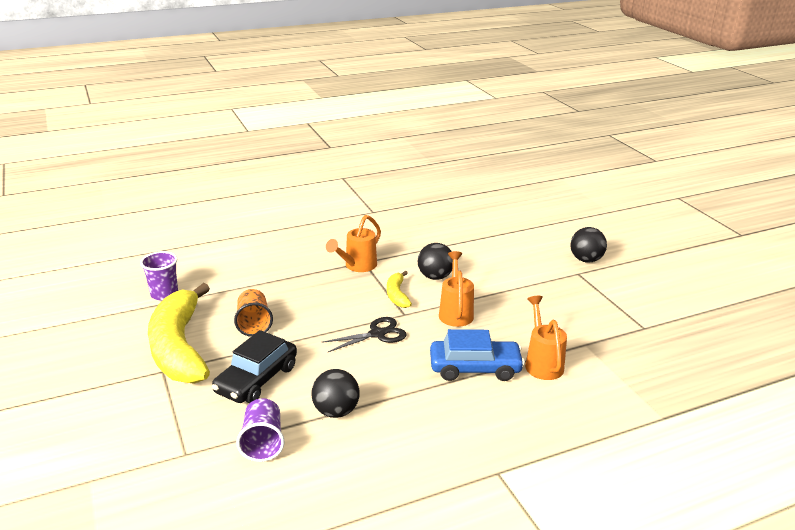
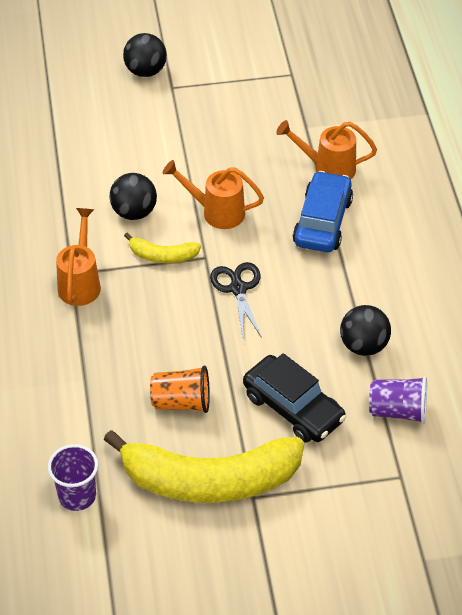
camera: 75 degrees left, 20 degrees up
(357, 266) = (80, 282): orange watering can -> orange watering can turned 135 degrees counterclockwise

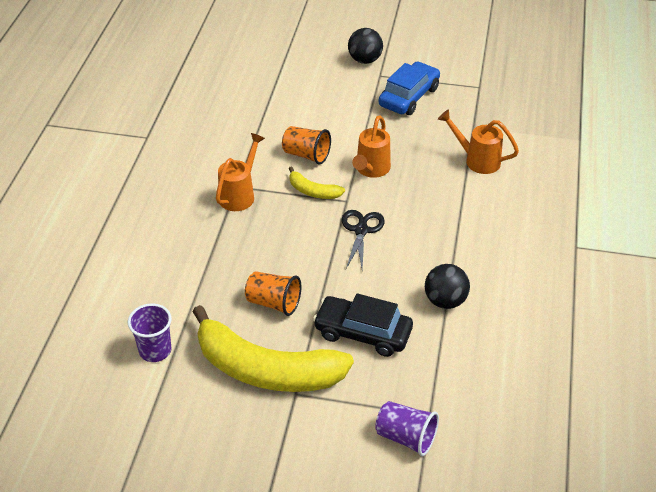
camera: 20 degrees right, 5 degrees down
(134, 212) = (306, 155): black ball -> orange cup
(216, 212) = (371, 170): orange watering can -> orange watering can turned 105 degrees counterclockwise
(293, 408) = (363, 333): black car -> black car turned 135 degrees clockwise
(322, 221) = (454, 198): blue car -> blue car (409, 97)
(398, 411) = (451, 360): purple cup -> purple cup (406, 437)

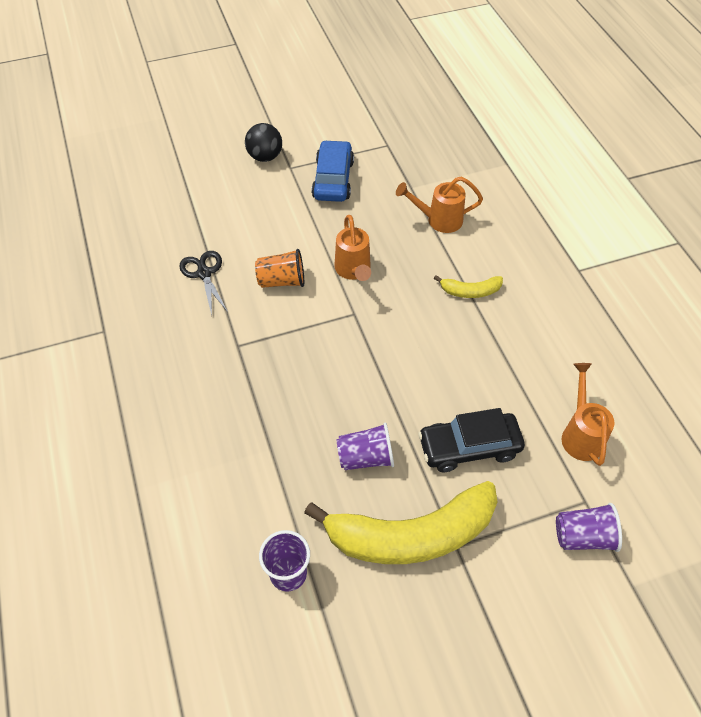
camera: 30 degrees left, 10 degrees up
(240, 194) = (247, 353): orange watering can -> orange watering can (580, 434)
(274, 303) = (366, 457): orange cup -> purple cup
(313, 191) = (316, 317): yellow banana -> yellow banana (470, 291)
(361, 230) = (390, 339): black scissors -> black scissors (204, 273)
(445, 301) = (514, 377): black ball -> none

